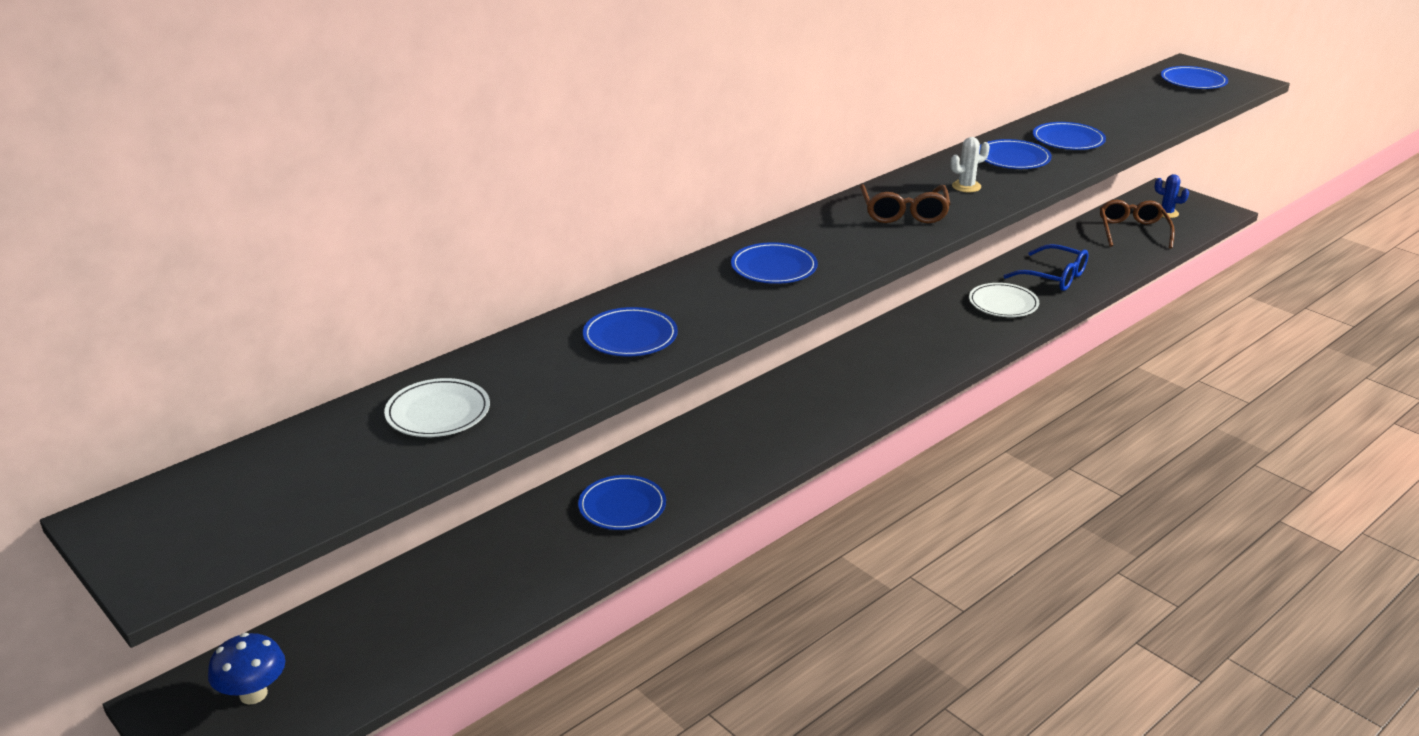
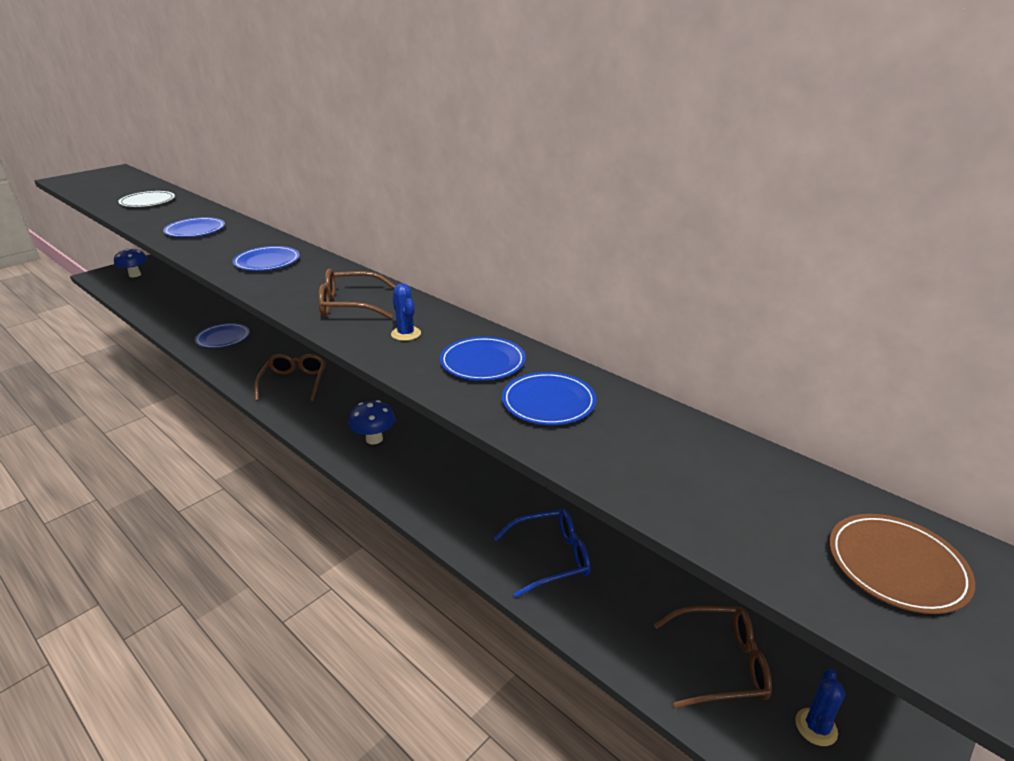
camera: 85 degrees right, 0 degrees up
(771, 423) = (294, 382): none -> brown glasses
(897, 359) = (374, 439): none -> blue mushroom
(966, 186) = (406, 334): white cactus -> blue cactus
(1003, 303) = (481, 510): white plate -> none
(1053, 277) = (551, 557): blue glasses -> blue glasses turned 135 degrees counterclockwise
(1193, 81) = (896, 566): blue plate -> brown plate

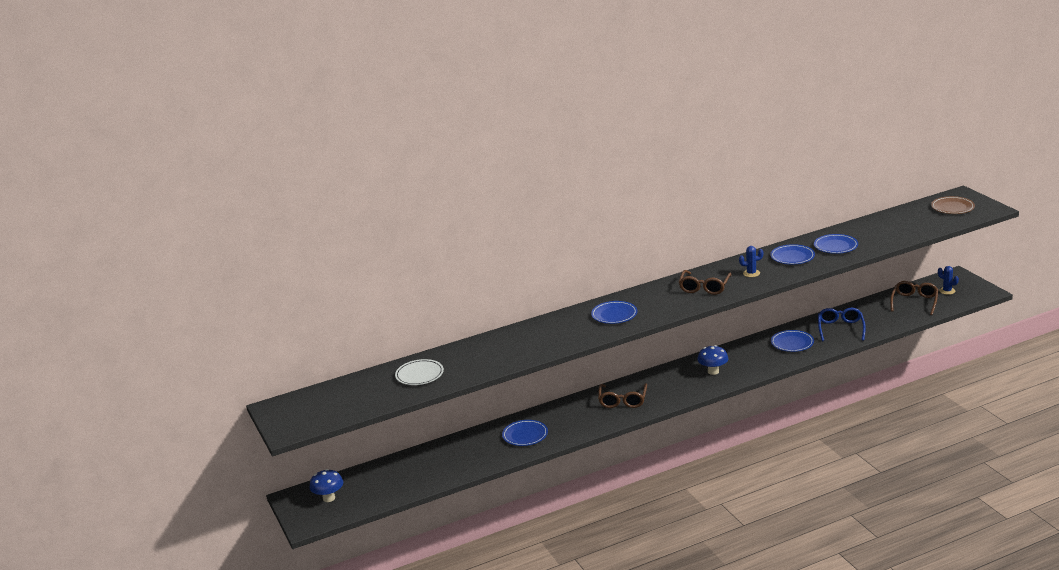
camera: 65 degrees left, 5 degrees down
(195, 230) = (523, 346): blue plate -> blue plate (792, 343)
(294, 382) = (622, 400): brown glasses -> brown glasses turned 105 degrees counterclockwise

